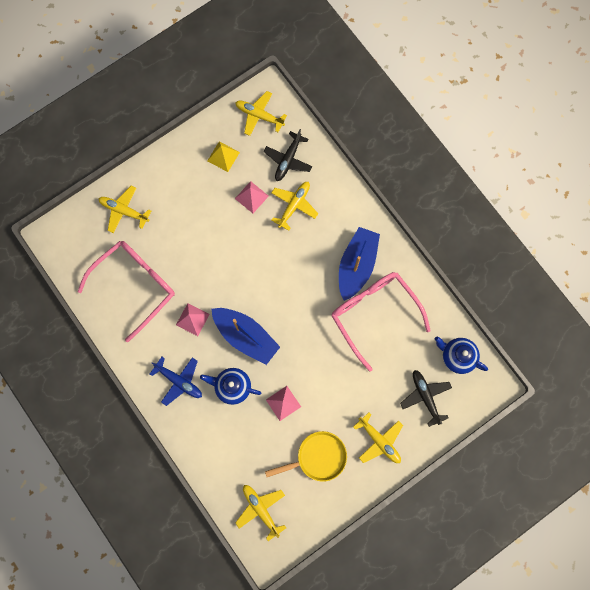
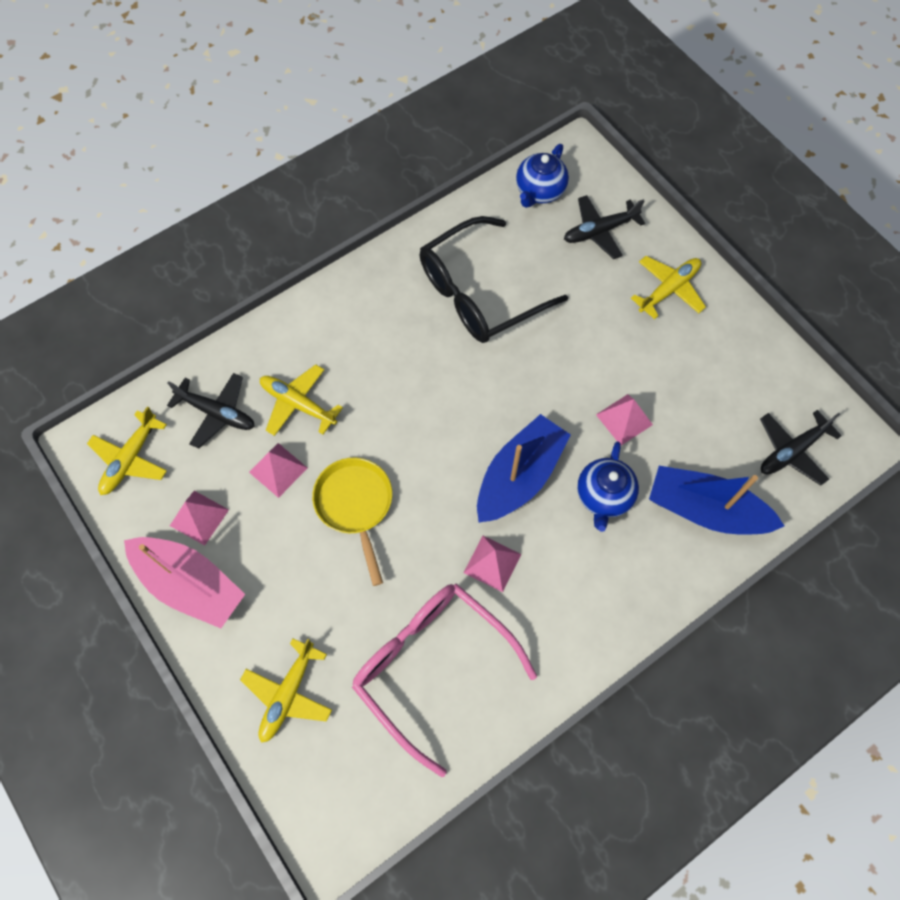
camera: 90 degrees left, 10 degrees down
(179, 381) = (600, 583): blue plane -> none
(185, 155) = (190, 584): none -> pink boat
(223, 156) = (199, 517): yellow pyramid -> pink pyramid
(261, 509) = (791, 451): yellow plane -> black plane
(318, 457) = (702, 371): yellow pan -> yellow pan (355, 505)
(356, 265) = (402, 315): blue boat -> blue boat (705, 509)
(374, 314) = (479, 293): pink glasses -> black glasses

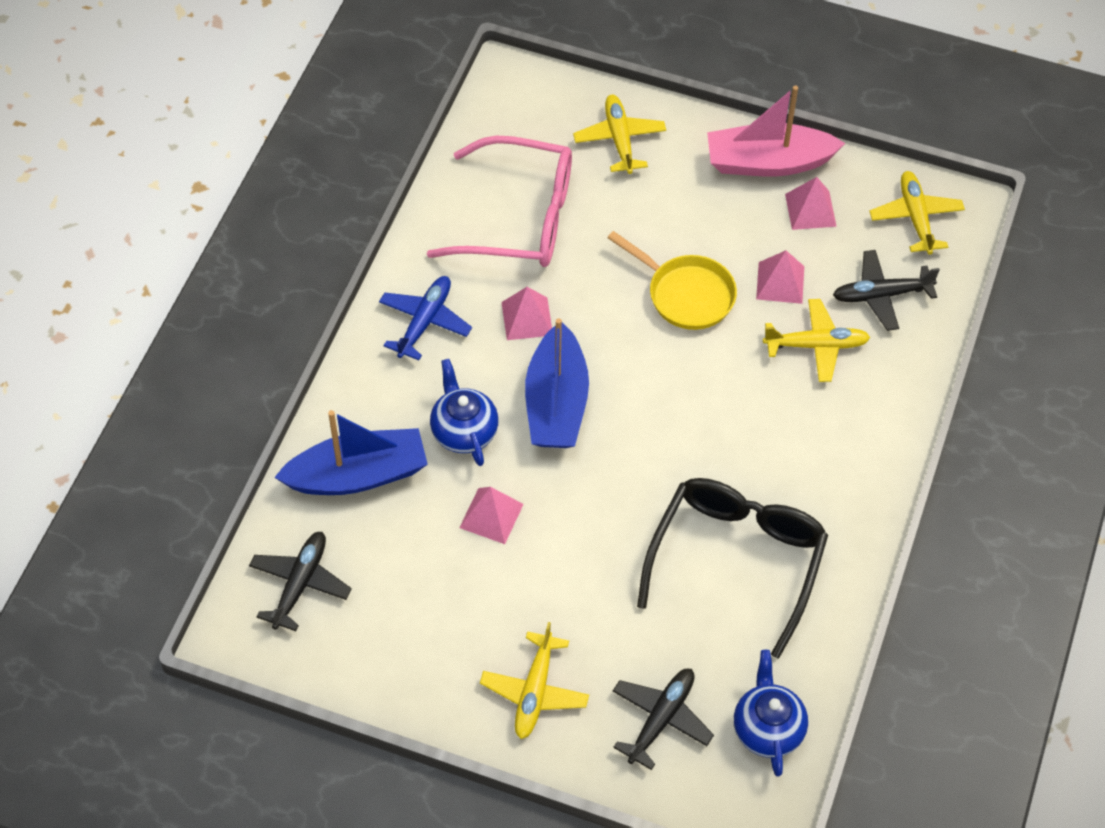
camera: 145 degrees right, 10 degrees down
(576, 613) = (425, 321): none -> blue plane

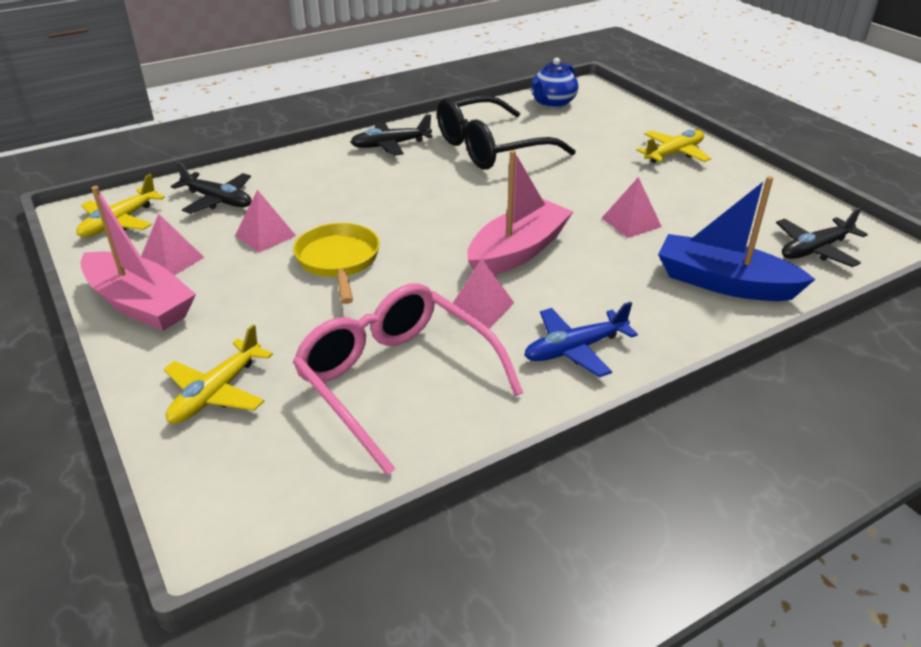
camera: 140 degrees left, 20 degrees down
(464, 431) = (609, 268): blue teapot -> none
(556, 403) = (518, 251): blue boat -> pink boat
(661, 719) = (607, 123): black plane -> black plane (390, 145)
(816, 345) = (299, 199): yellow plane -> none

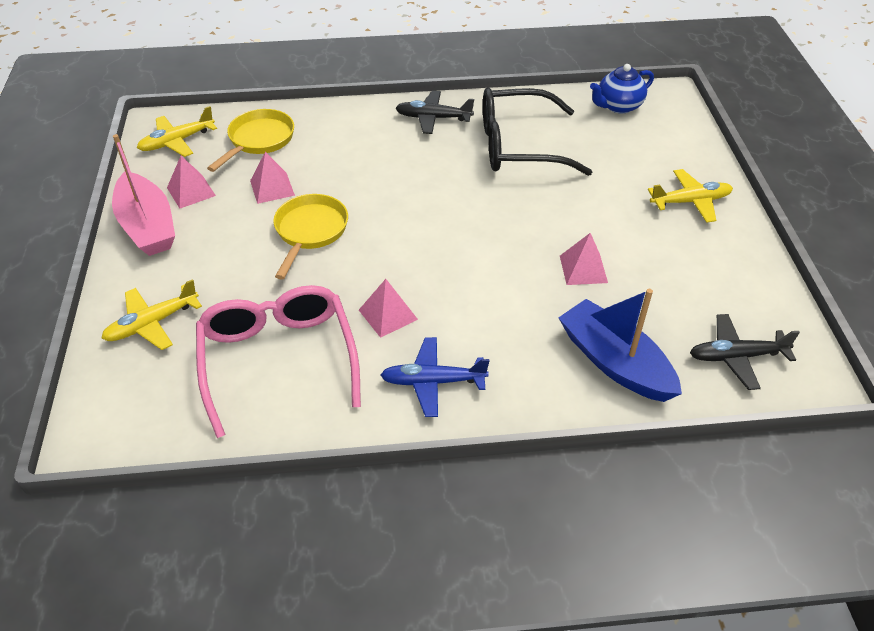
camera: 25 degrees right, 10 degrees up
(218, 200) = (259, 140): black plane -> yellow pan
(518, 251) = (459, 268): pink boat -> none

